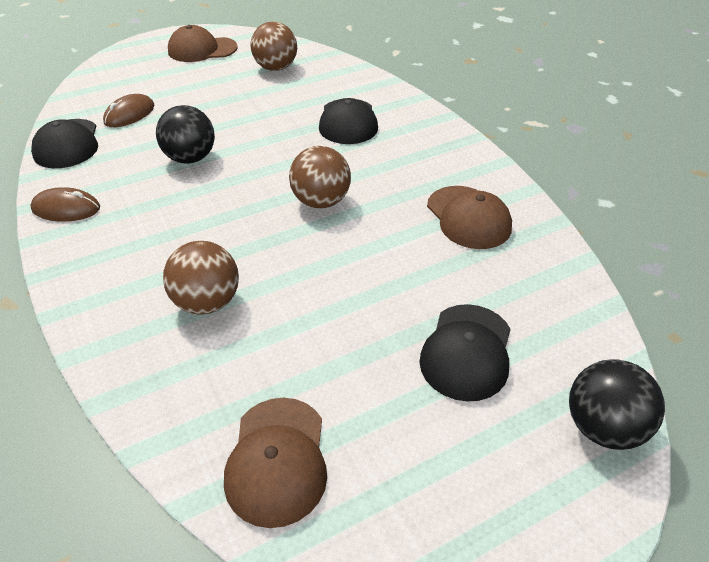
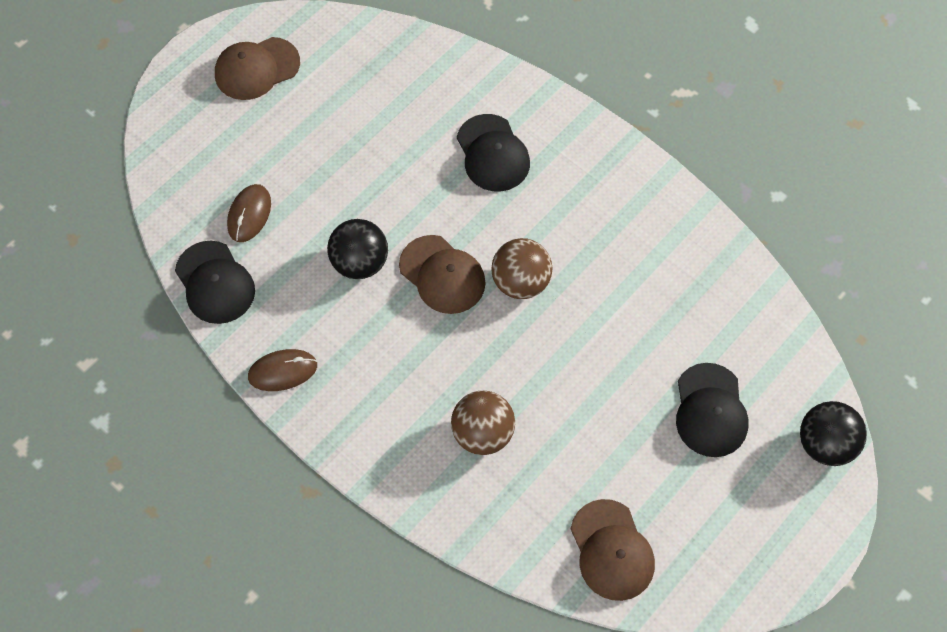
camera: 20 degrees left, 20 degrees up
(276, 68) = (366, 80): brown ball -> none
(468, 217) = (663, 259): brown cap -> brown cap (442, 275)

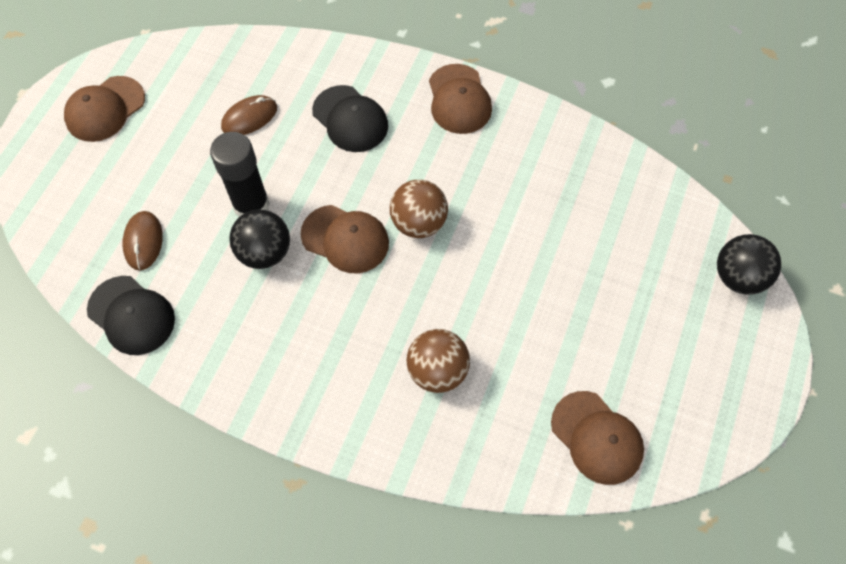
camera: 20 degrees left, 0 degrees up
(282, 371) = (227, 377): brown mouse -> brown mouse (249, 117)
(363, 211) = (251, 205): none -> black glue stick
(611, 167) = (459, 99): none -> brown cap
(710, 410) = (630, 281): black cap -> none

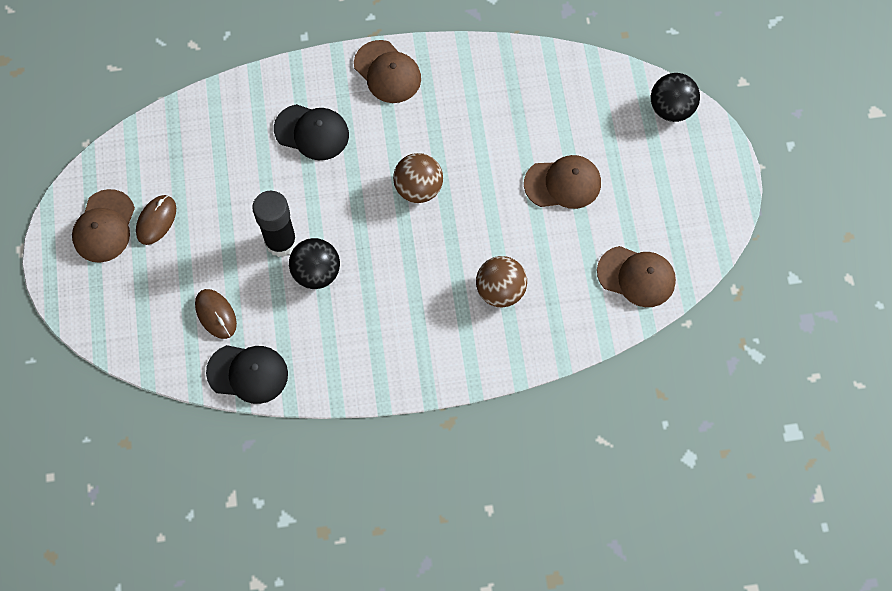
camera: 30 degrees left, 5 degrees up
(249, 117) = (229, 172): brown mouse -> brown mouse (156, 220)
(345, 239) = (371, 230): brown cap -> brown cap (563, 183)

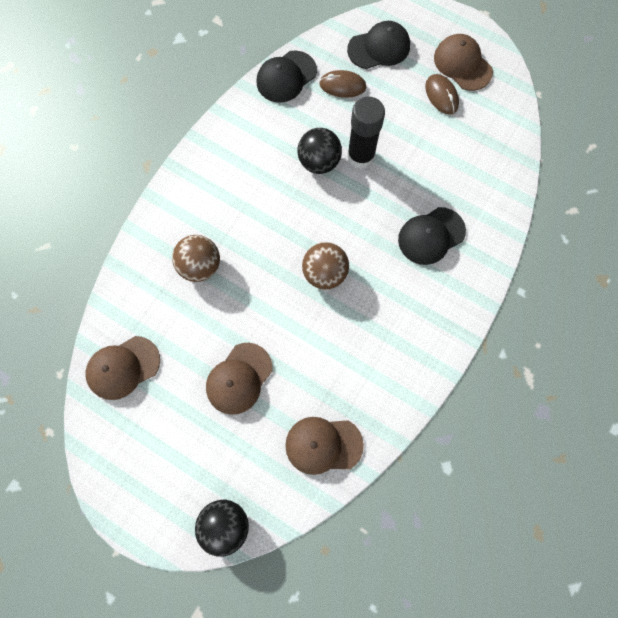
camera: 130 degrees right, 5 degrees up
(143, 314) = (379, 48): none -> black cap
(387, 72) = (440, 326): brown cap -> brown cap (323, 445)

